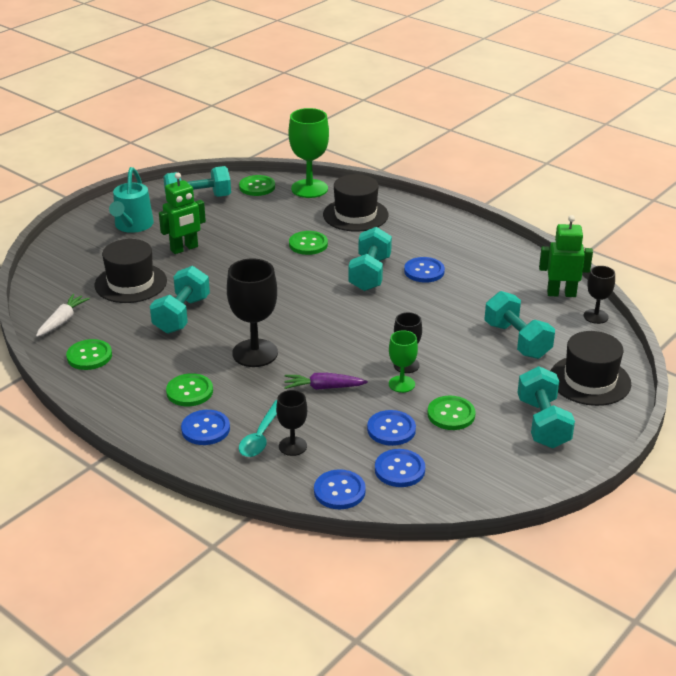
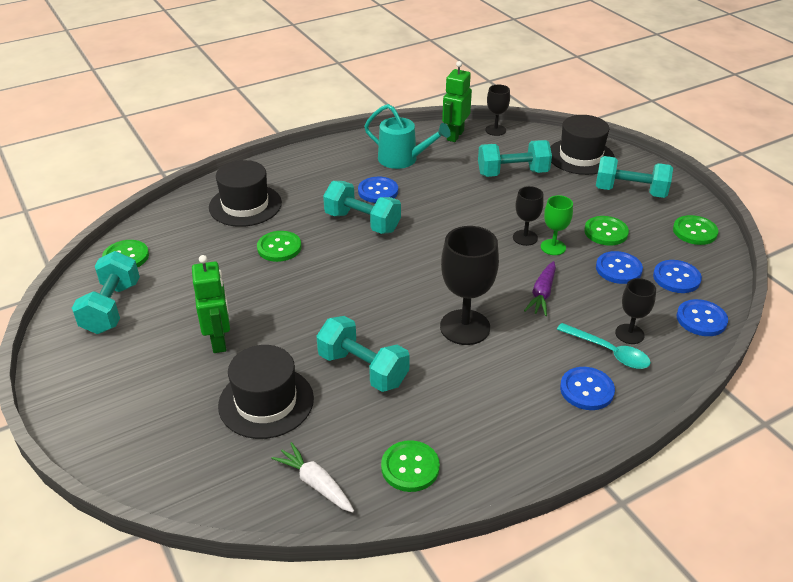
camera: 70 degrees left, 5 degrees up
(132, 226) = (127, 377): turquoise watering can -> turquoise watering can (403, 159)
(189, 391) = (516, 390): green button -> green button (694, 231)
(309, 189) = (165, 222): green goblet -> none

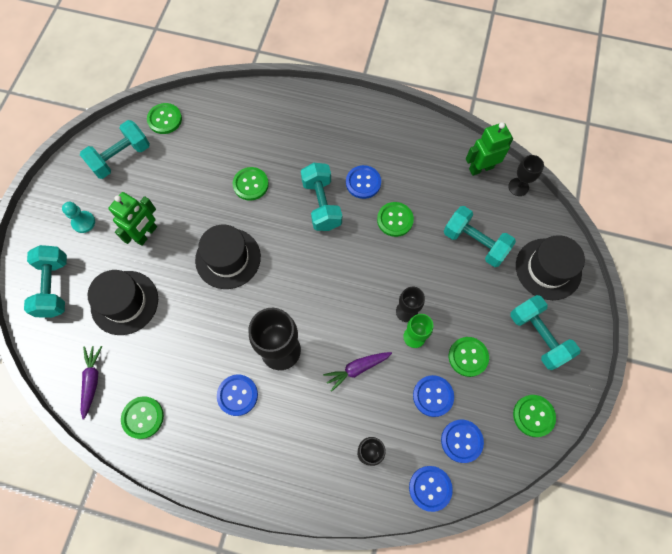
camera: 45 degrees right, 30 degrees up
(132, 377) = (83, 222): none -> turquoise pawn
(245, 205) = (270, 127): black hat -> black hat (228, 258)
(315, 483) = (92, 380): white carrot -> purple carrot
(363, 369) = (193, 327): turquoise dumbbell -> turquoise dumbbell (54, 287)
(403, 159) = (415, 164): turquoise watering can -> none
(435, 196) = (395, 220): none -> green button
(586, 390) = (290, 464): blue button -> blue button (237, 395)
(609, 352) = (338, 452): turquoise spoon -> none

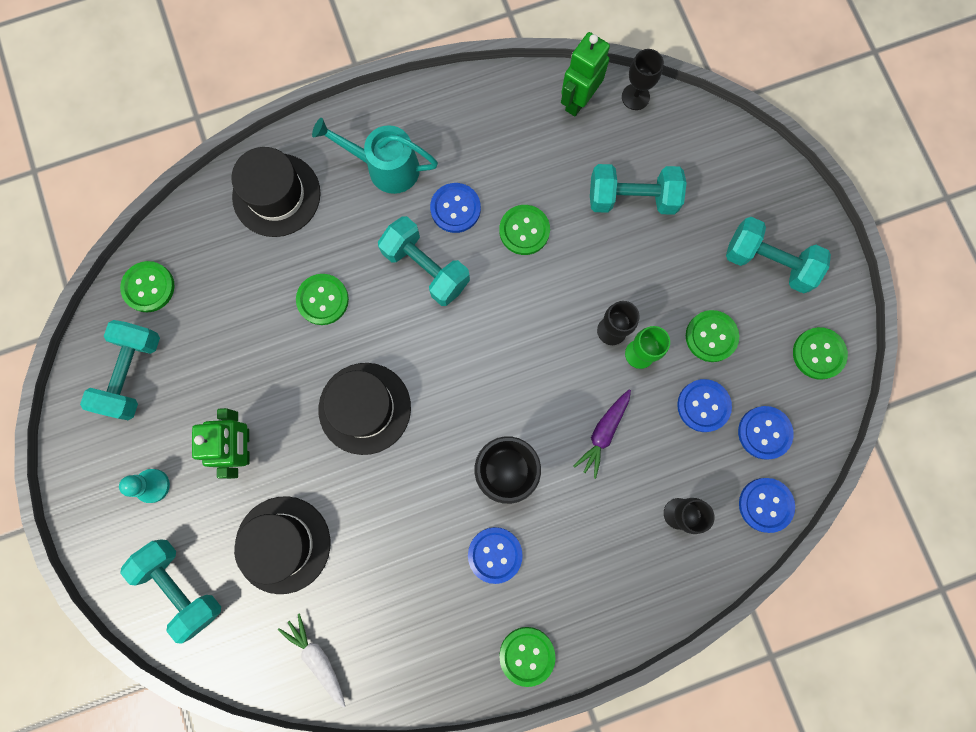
camera: 35 degrees left, 10 degrees up
(92, 380) = (317, 657): purple carrot -> white carrot
(143, 417) = (408, 654): green button -> green button (527, 655)
(340, 136) = (385, 167): none -> turquoise watering can
(548, 269) = (730, 176): black hat -> black hat (276, 195)

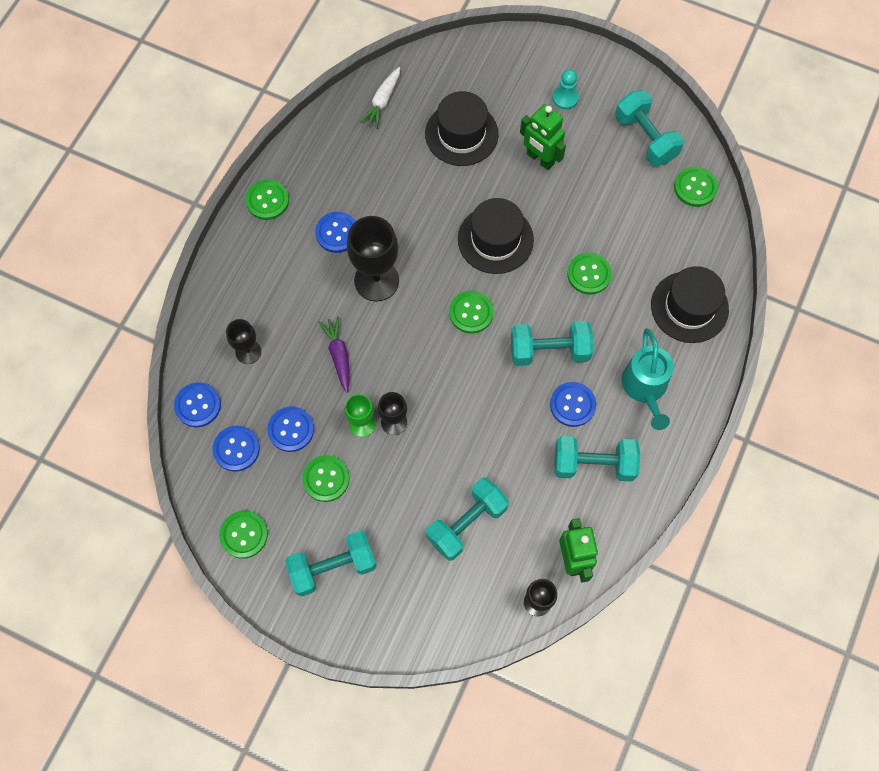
camera: 135 degrees right, 10 degrees down
(182, 586) = (492, 69): turquoise dumbbell -> turquoise dumbbell (593, 464)
(317, 657) = (382, 102): white carrot -> white carrot turned 105 degrees clockwise
(385, 167) = (645, 388): turquoise watering can -> turquoise watering can turned 120 degrees clockwise
(524, 230) = (514, 433): green button -> green button (471, 312)

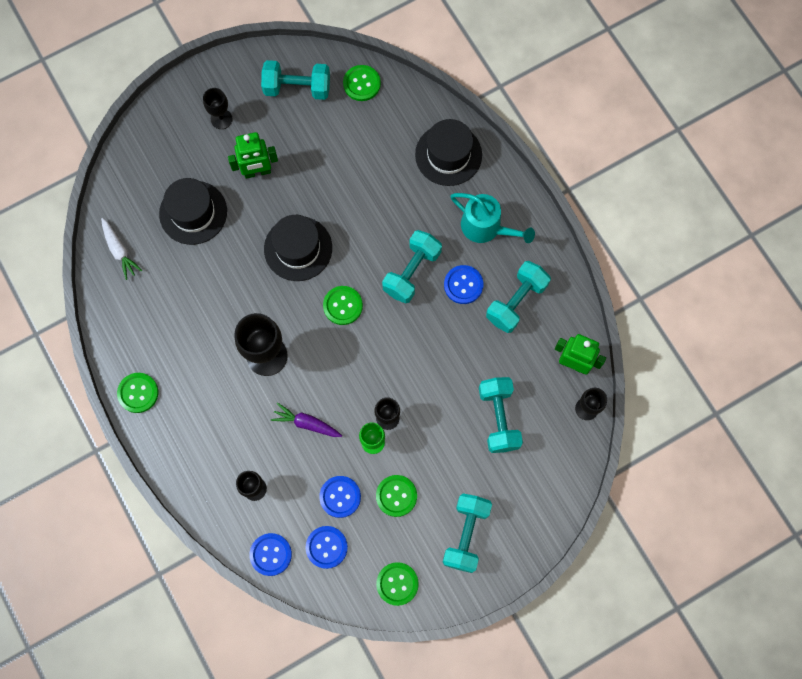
camera: 55 degrees left, 5 degrees up
(337, 233) = (206, 359): blue button -> none
(565, 98) = (221, 119): turquoise pawn -> black goblet
(589, 274) = (374, 203): green button -> none

